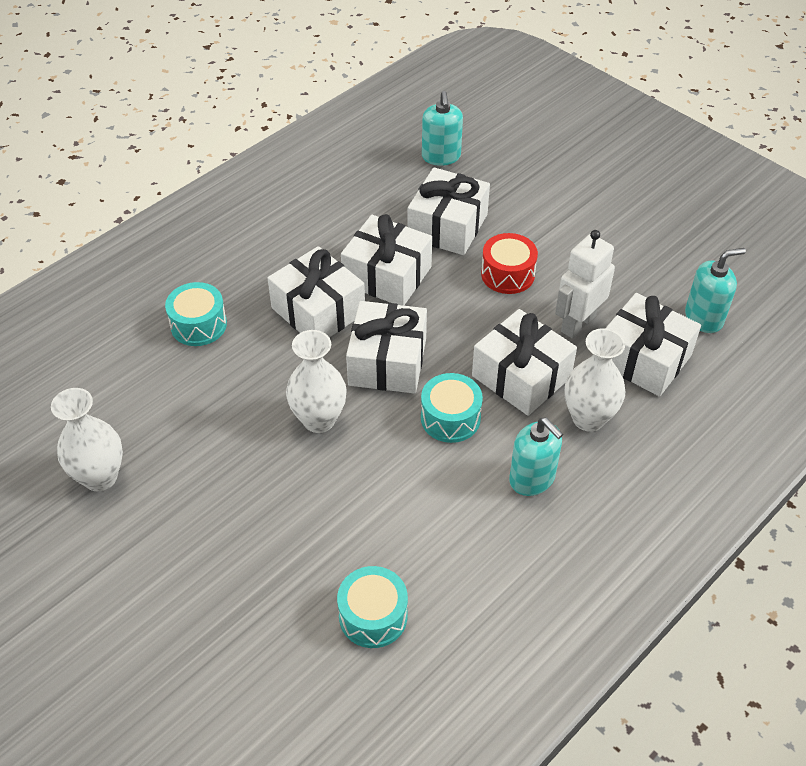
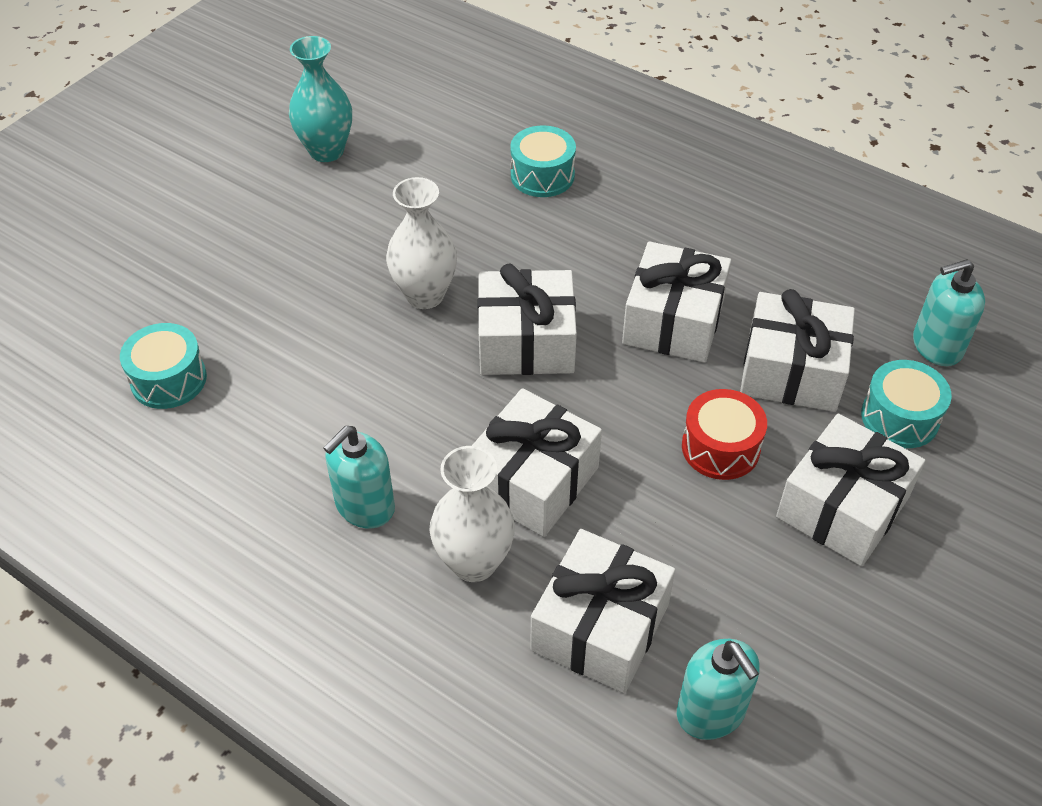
camera: 80 degrees right, 0 degrees up
(100, 477) = (326, 151): white vase -> turquoise vase
(318, 311) = (592, 267): white gift -> white gift (842, 507)
(450, 418) = (448, 413): turquoise drum -> turquoise drum (899, 417)
(577, 323) = (648, 539): white robot -> none

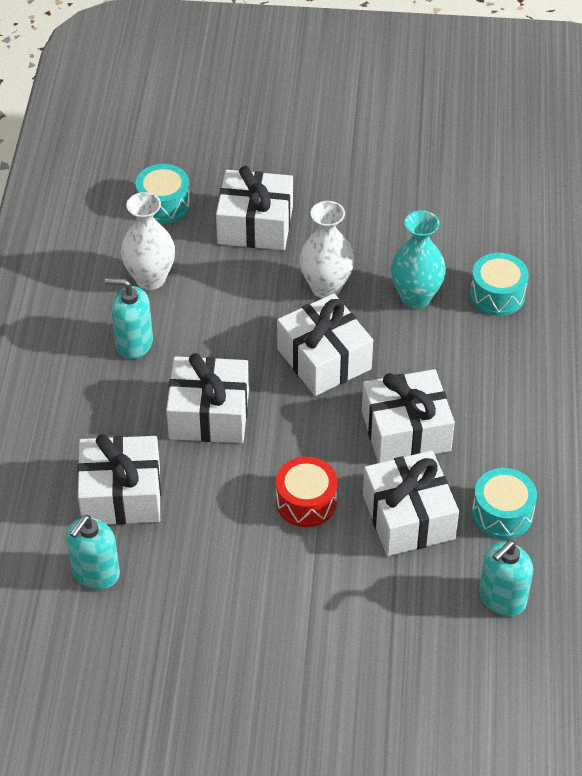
camera: 60 degrees right, 0 degrees up
(326, 151) = (422, 168): turquoise vase -> turquoise vase (415, 297)
(474, 562) = (128, 413): white vase -> white vase (150, 279)
(842, 507) = (301, 588): white gift -> white gift (255, 225)
(899, 417) = (409, 596): turquoise drum -> turquoise drum (502, 513)
(936, 346) = (502, 598): turquoise soap dispenser -> turquoise soap dispenser turned 90 degrees counterclockwise

